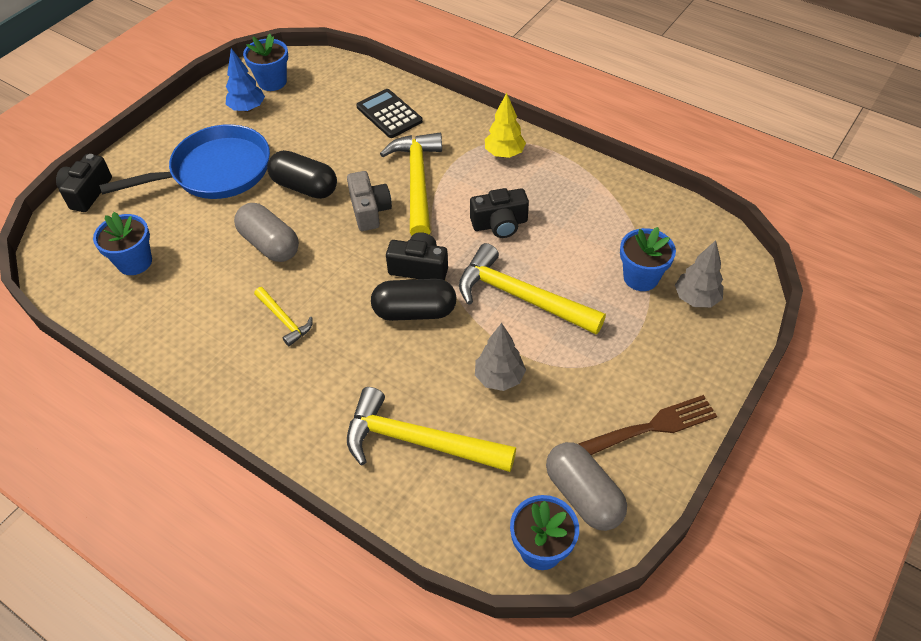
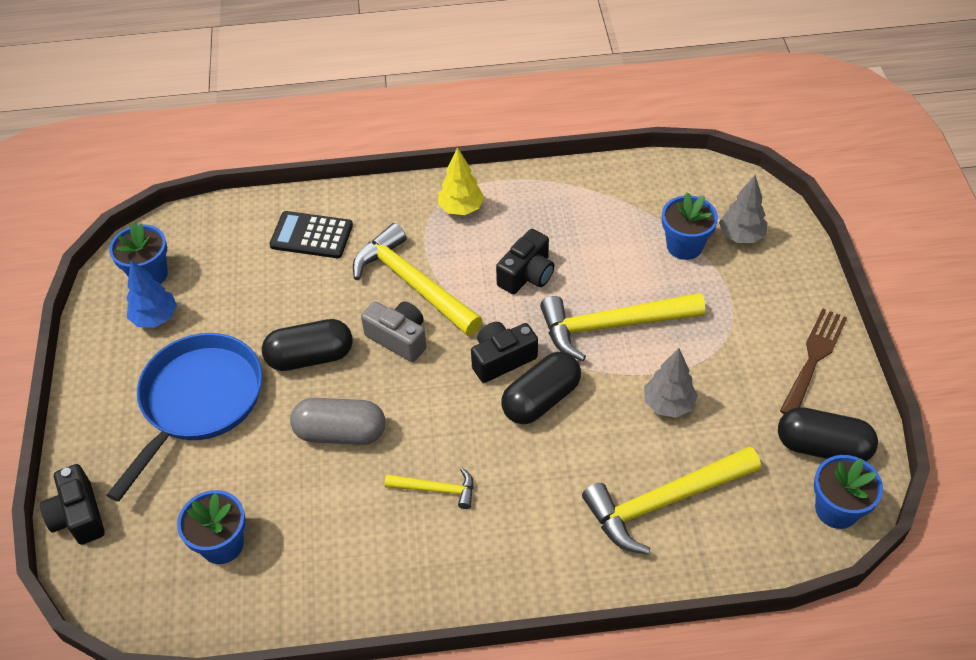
camera: 40 degrees left, 0 degrees up
(583, 495) = (822, 447): grey capsule -> black capsule

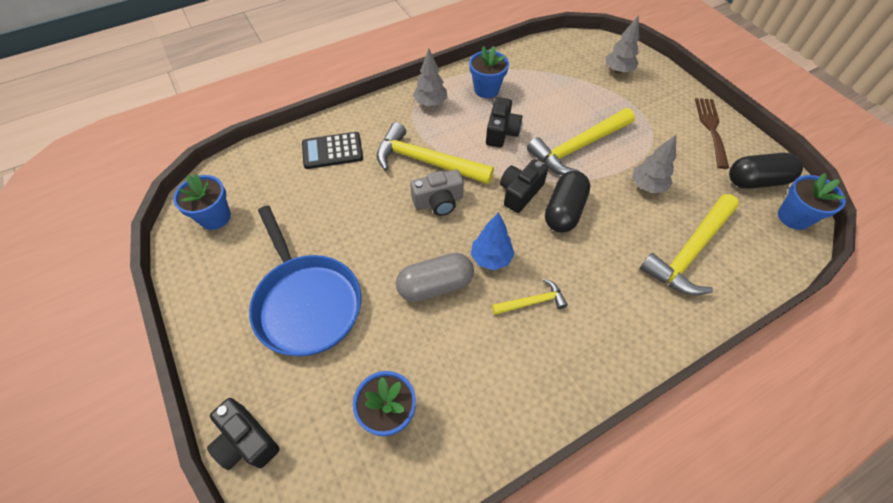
camera: 25 degrees left, 5 degrees up
(155, 318) = (237, 248): blue tree -> blue tree (491, 258)
(198, 402) = (306, 302): blue pan -> blue pan turned 150 degrees clockwise
(310, 357) = (380, 237): black capsule -> none
(399, 338) = (438, 202): grey camera -> grey camera turned 150 degrees clockwise
(461, 208) = (430, 103): yellow tree -> grey tree
(684, 246) = (589, 86): blue flower pot -> blue flower pot (486, 89)

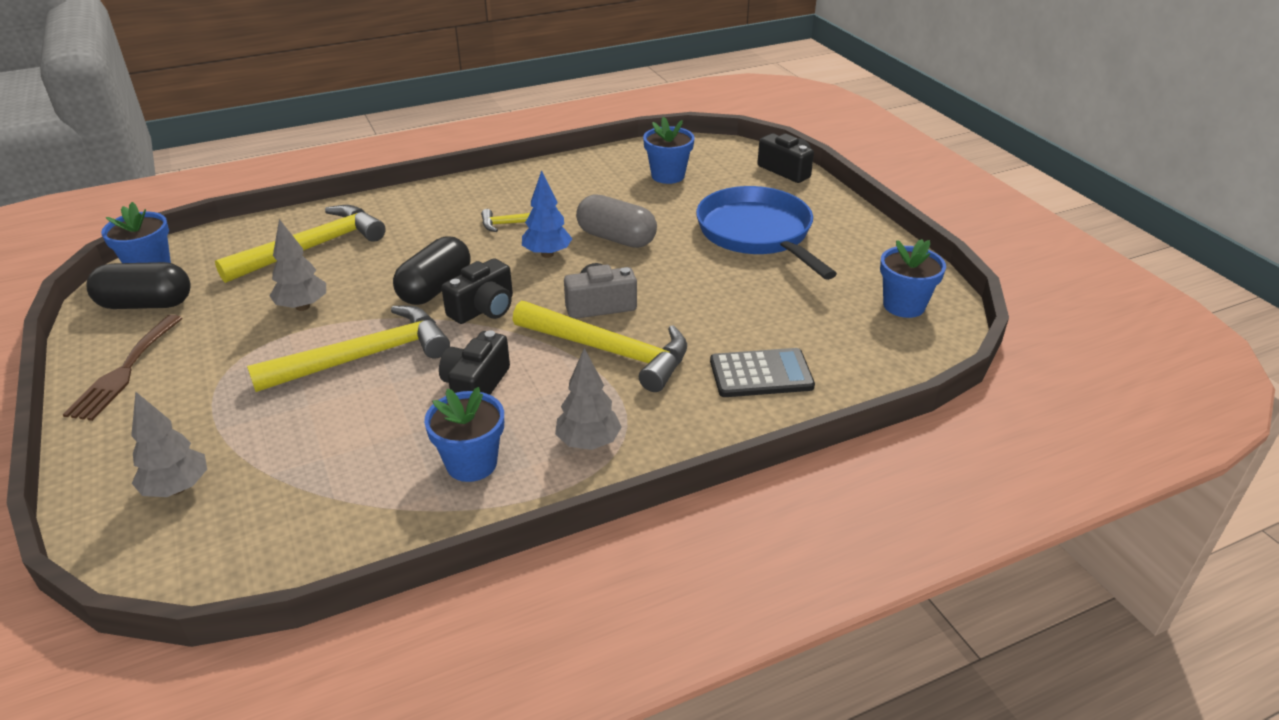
camera: 175 degrees left, 20 degrees down
(435, 286) = (616, 238): grey capsule -> grey capsule turned 45 degrees clockwise

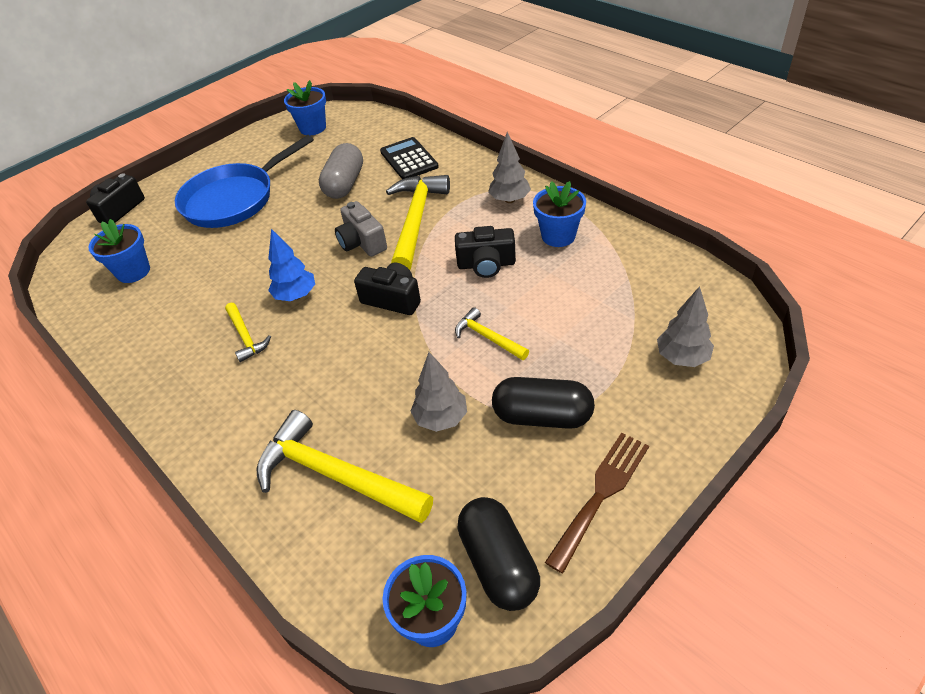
camera: 105 degrees left, 10 degrees up
(124, 371) = (601, 494): brown fork -> brown fork turned 45 degrees counterclockwise
(364, 357) = (488, 337): yellow hammer -> yellow hammer, size x0.51
(435, 288) = (374, 341): black capsule -> black capsule (542, 416)
(616, 238) = (258, 266): grey capsule -> grey capsule (344, 184)

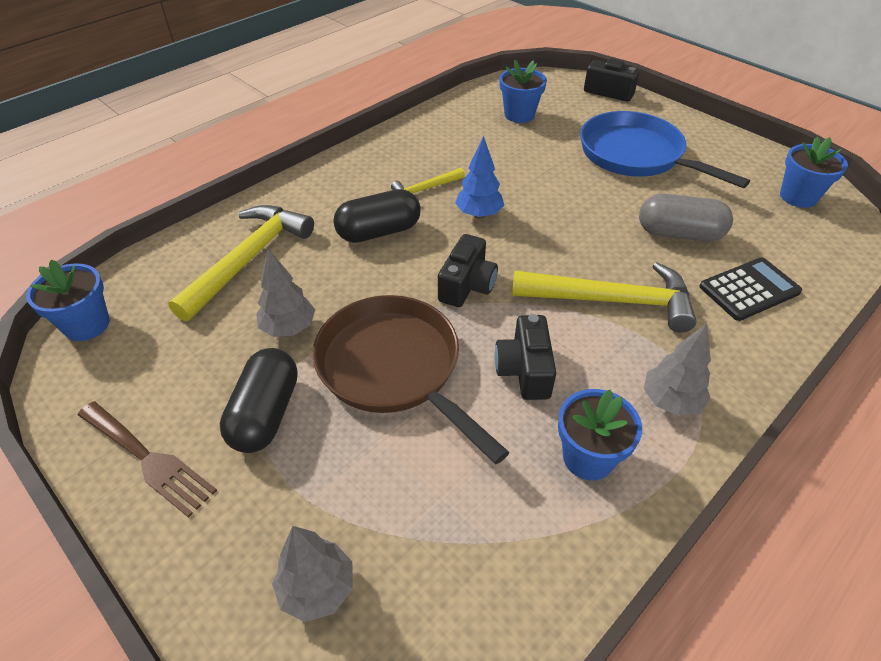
camera: 85 degrees right, 0 degrees up
(362, 242) = (565, 255): grey camera -> none
(488, 337) = (394, 368): yellow hammer -> brown pan
(499, 563) = (114, 369): black capsule -> black capsule (379, 232)

